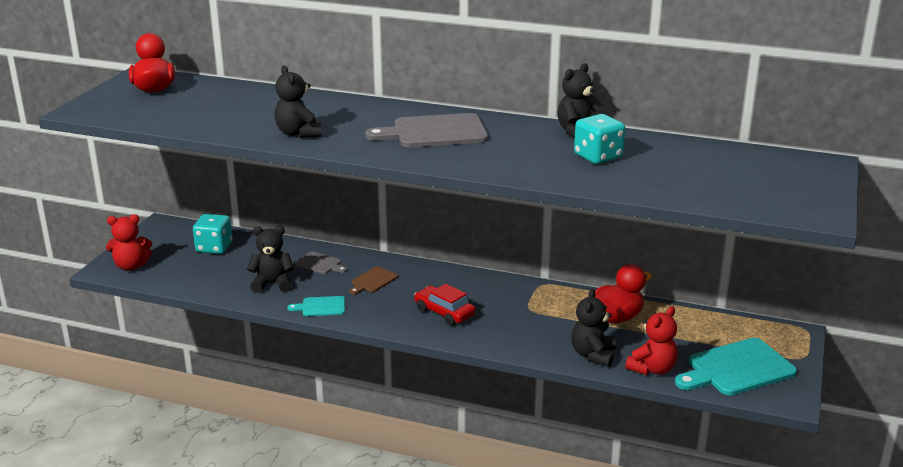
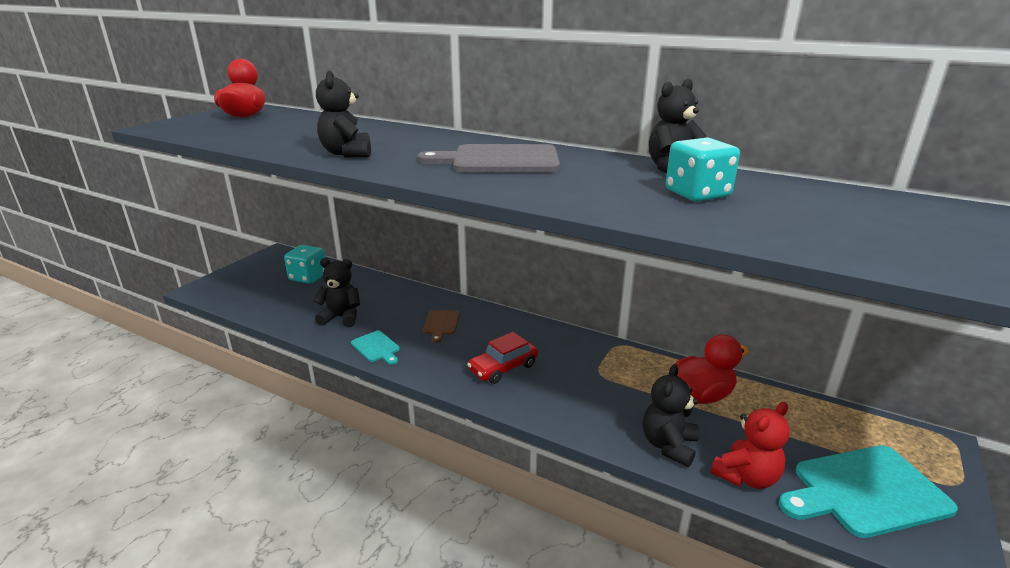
camera: 10 degrees right, 0 degrees up
(131, 266) = (224, 288): red teddy bear -> none
(320, 264) = (397, 301): grey cutting board -> none
(321, 307) = (376, 347): turquoise cutting board -> turquoise cutting board turned 135 degrees counterclockwise
(373, 281) = (441, 324): brown cutting board -> brown cutting board turned 45 degrees counterclockwise
(444, 312) = (503, 368): red car -> red car turned 90 degrees counterclockwise

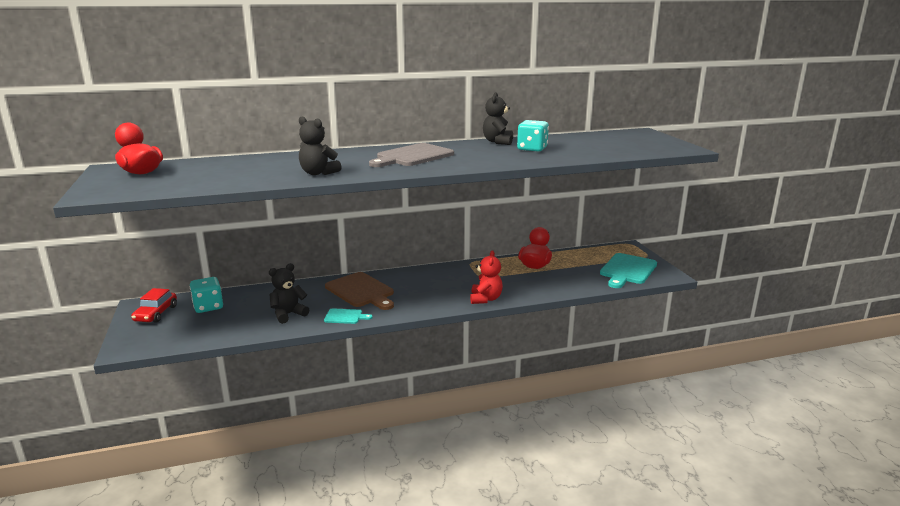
camera: 45 degrees left, 5 degrees down
(441, 324) = (361, 291): brown cutting board -> brown cutting board, size x1.96
(503, 368) = (433, 294): red car -> red car (156, 314)
(668, 445) = (550, 287): black teddy bear -> none
(746, 476) = (589, 284): red teddy bear -> red teddy bear (485, 299)

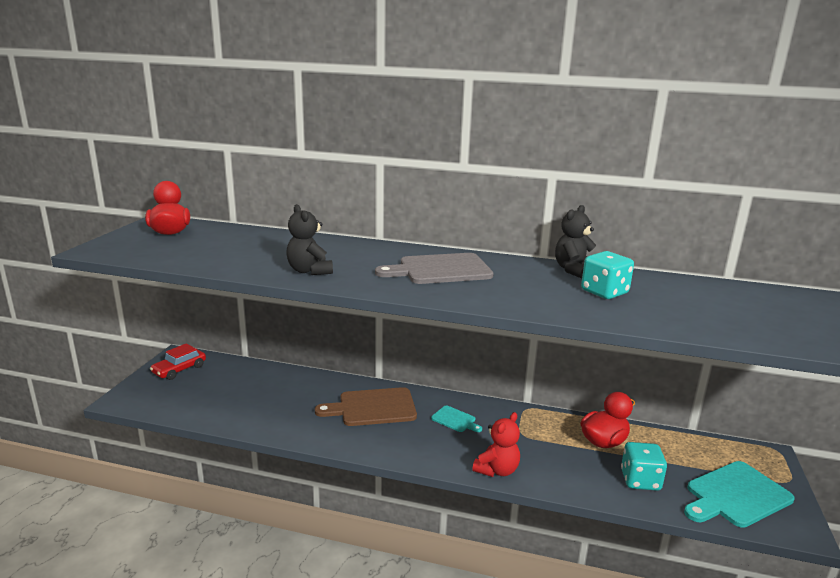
camera: 30 degrees right, 0 degrees up
(208, 307) = (224, 377): turquoise dice -> turquoise dice (640, 480)
(288, 314) = (279, 412): black teddy bear -> none
(345, 316) = (327, 436): turquoise cutting board -> turquoise cutting board (455, 420)
(361, 291) = (373, 407): brown cutting board -> brown cutting board turned 90 degrees clockwise

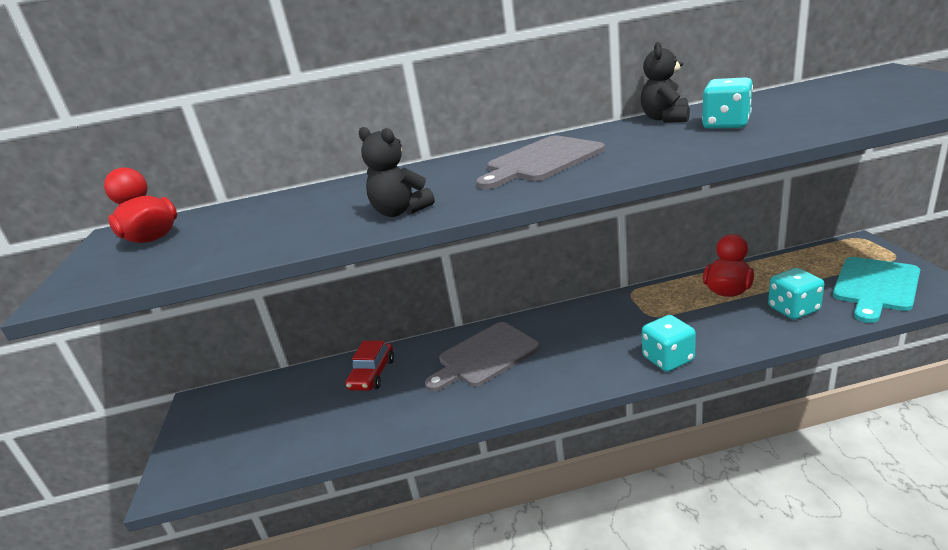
camera: 20 degrees left, 5 degrees up
(179, 369) = (215, 416): red car -> red car (372, 374)
(373, 407) = (484, 356): brown cutting board -> grey cutting board
(455, 420) = (578, 331): turquoise cutting board -> none
(497, 470) = (668, 359): red teddy bear -> turquoise dice

